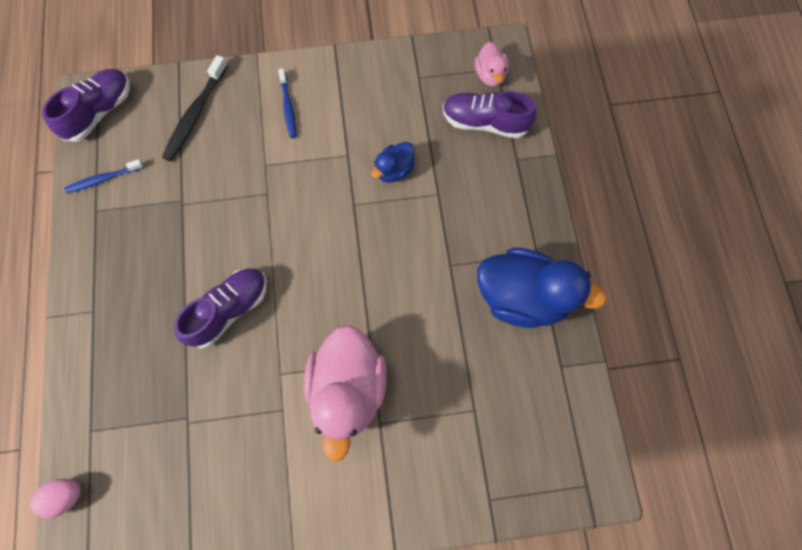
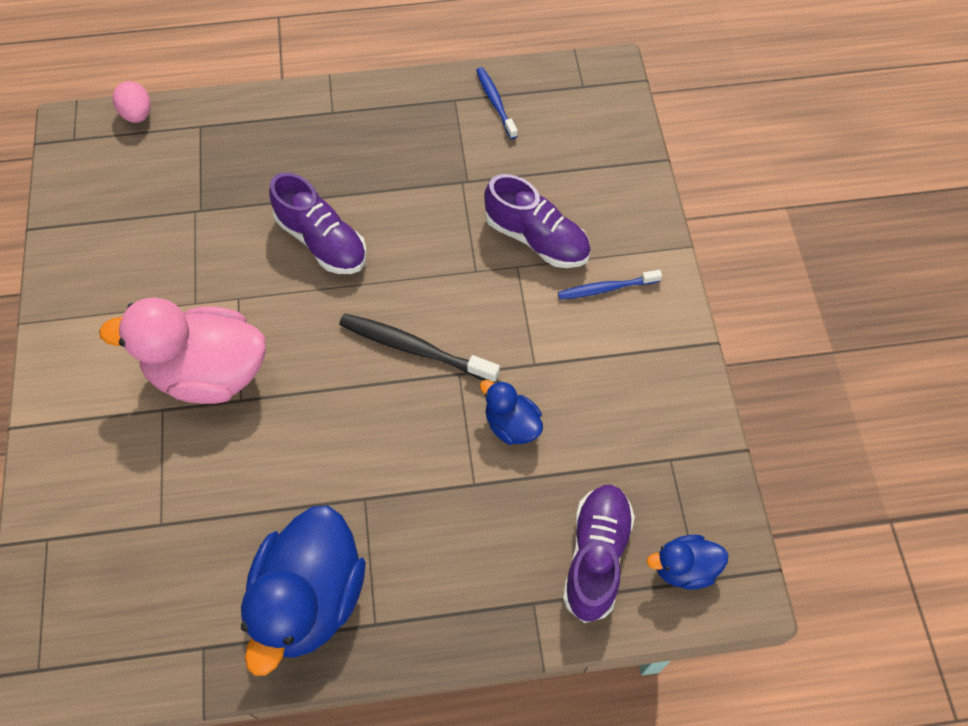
camera: 90 degrees right, 10 degrees down
(100, 112) = (586, 88): purple shoe -> purple shoe (536, 239)
(195, 114) = (589, 185): black toothbrush -> black toothbrush (415, 348)
(490, 75) = (684, 568): pink duck -> blue duck

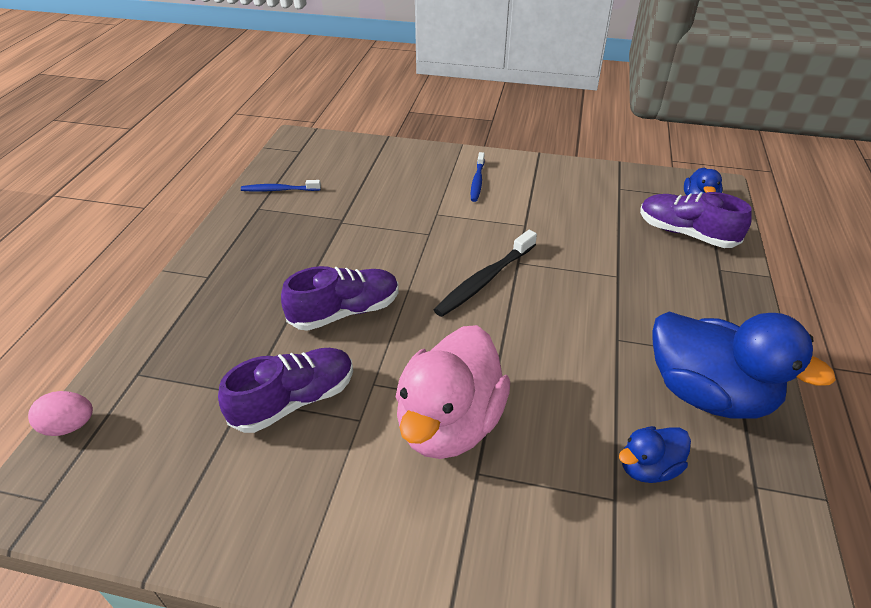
camera: 70 degrees left, 20 degrees down
(511, 425) = (572, 246): blue duck -> blue duck (648, 467)
(536, 239) = (418, 200): purple shoe -> purple shoe (294, 400)

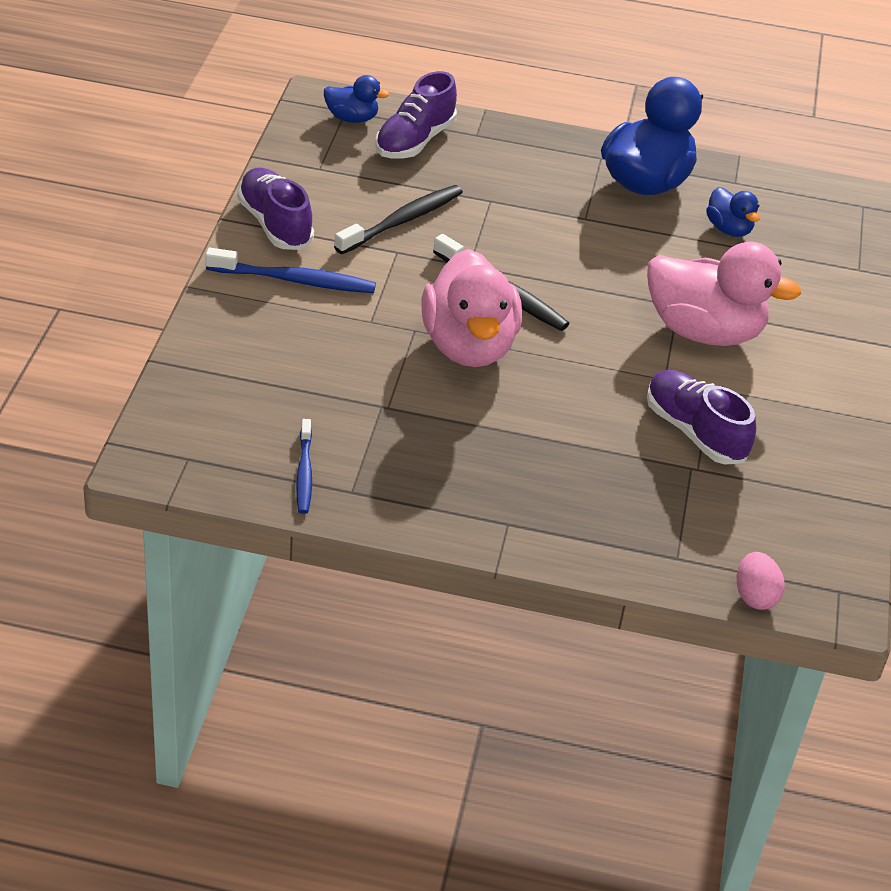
camera: 95 degrees left, 0 degrees up
(345, 312) = (563, 399): purple shoe -> purple shoe (275, 224)
(411, 260) = (469, 346): none -> pink duck
(477, 181) = (295, 280): blue toothbrush -> blue toothbrush, size x1.57
(566, 227) = (402, 221): none -> black toothbrush

